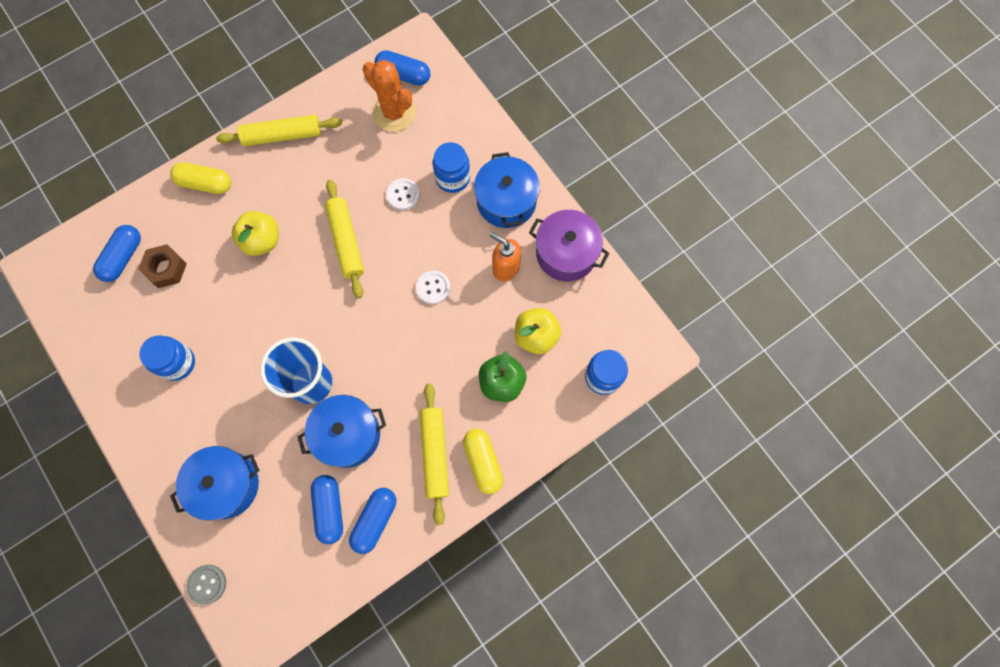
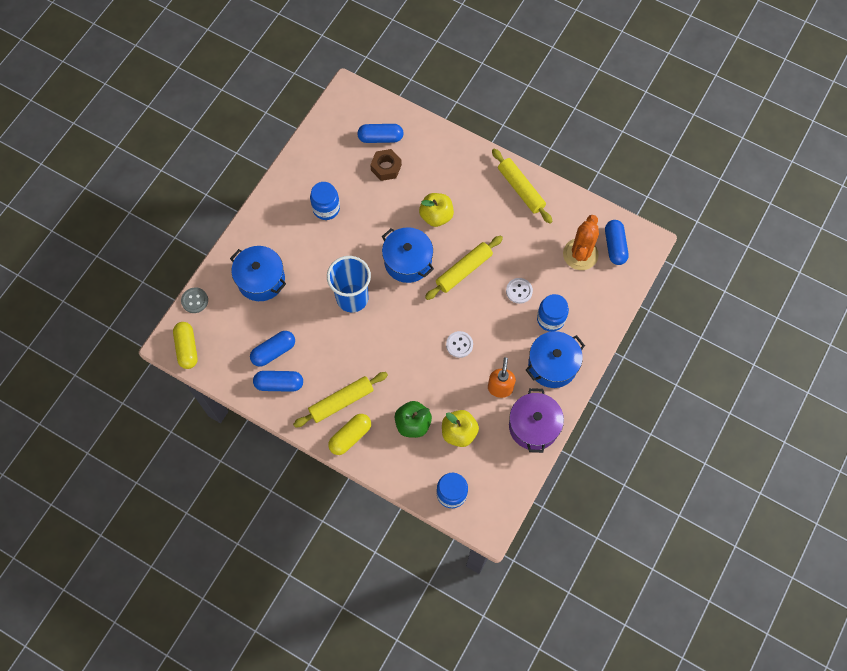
camera: 65 degrees right, 5 degrees down
(205, 183) = (458, 159): yellow capsule -> yellow capsule (187, 348)
(348, 435) = (328, 339): blue pot -> blue pot (408, 261)

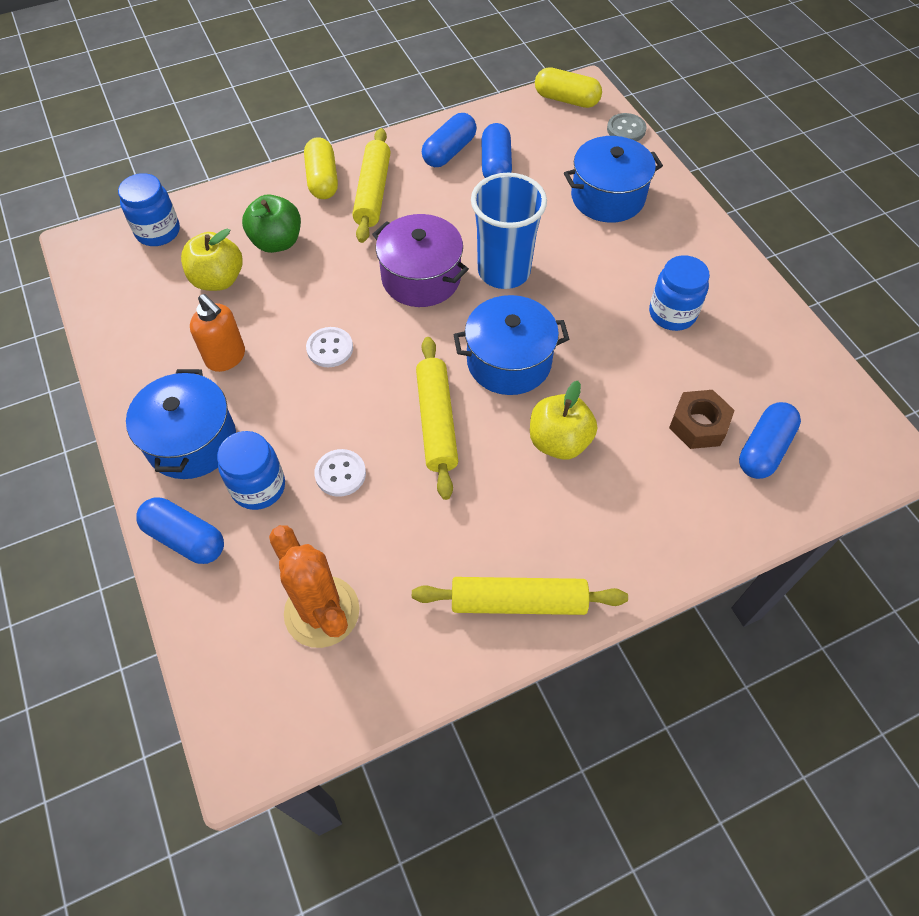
camera: 125 degrees right, 10 degrees down
(533, 426) = (139, 362): purple pot -> purple pot (421, 278)
(614, 246) = (287, 684): blue capsule -> blue capsule (185, 538)

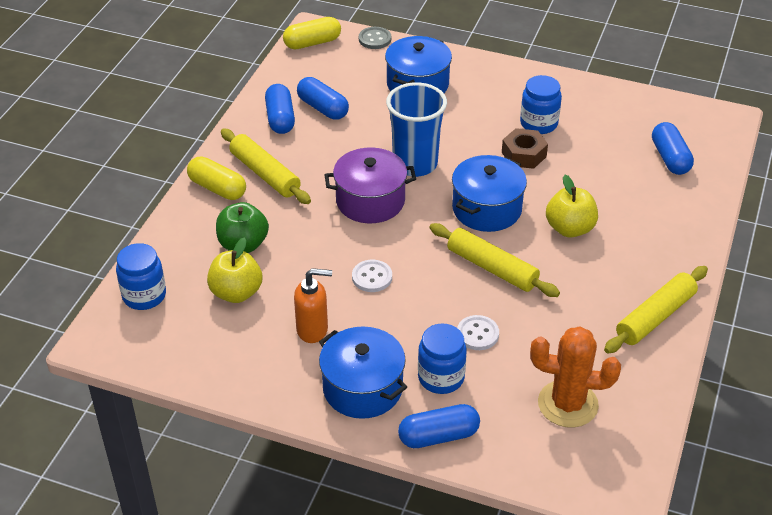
camera: 45 degrees left, 15 degrees down
(698, 425) = (625, 169): brown nut -> brown nut (524, 154)

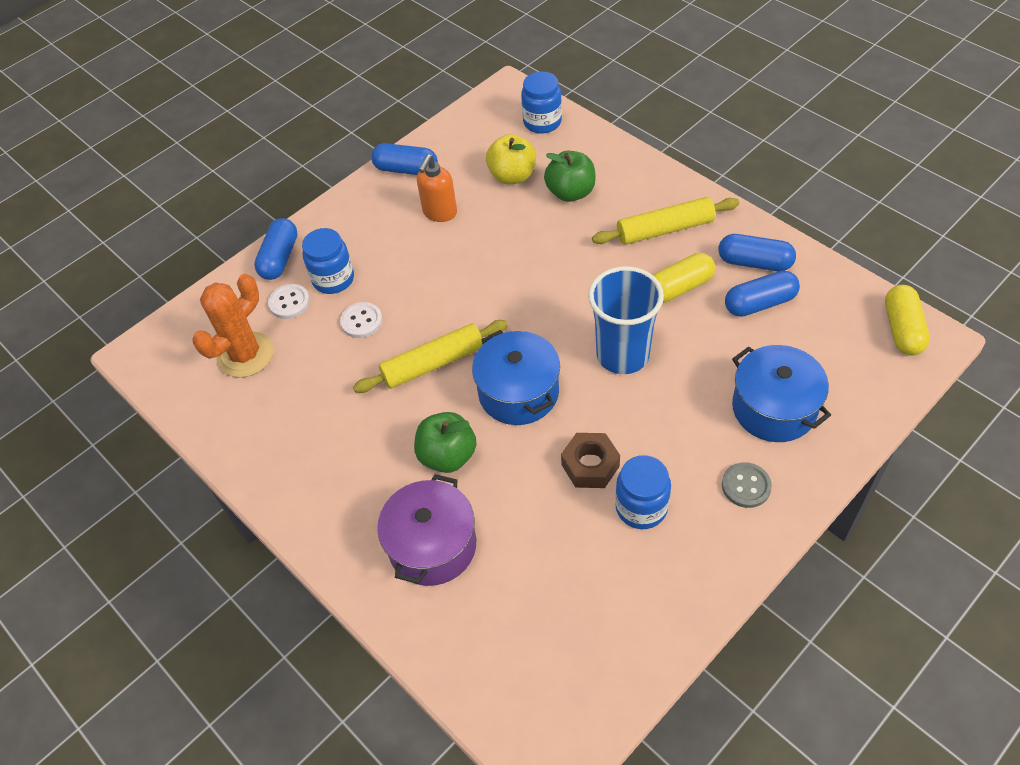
camera: 120 degrees right, 10 degrees up
(217, 188) = (659, 191): yellow capsule -> yellow capsule (679, 287)
(362, 388) = (358, 227): blue pot -> none
(370, 201) = (582, 299): purple pot -> purple pot (432, 545)
(372, 277) = (476, 269): white button -> white button (289, 302)
(375, 39) = (892, 396): grey button -> grey button (746, 486)
(569, 228) = (447, 456): yellow apple -> green apple
(655, 317) = (286, 473): yellow rolling pin -> none
(670, 158) = (505, 629): blue capsule -> blue capsule (406, 169)

